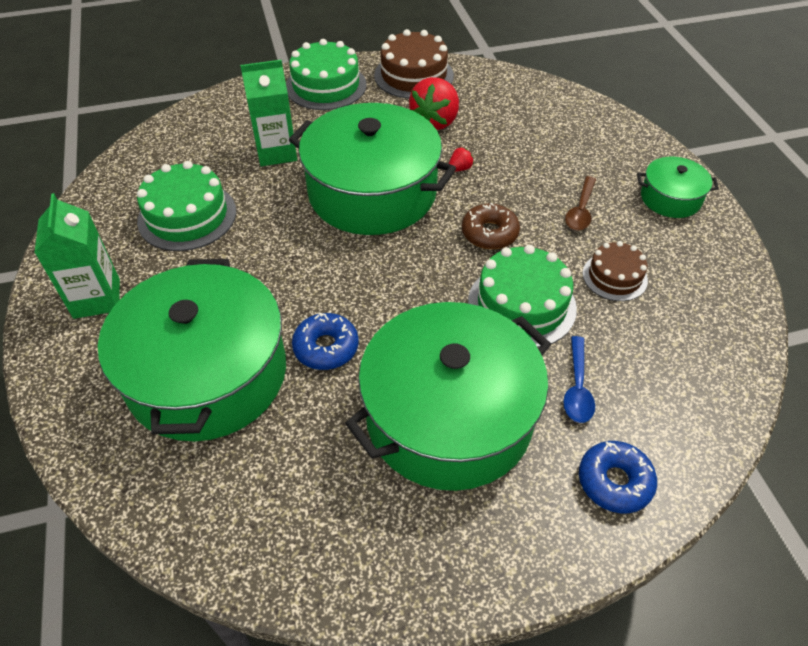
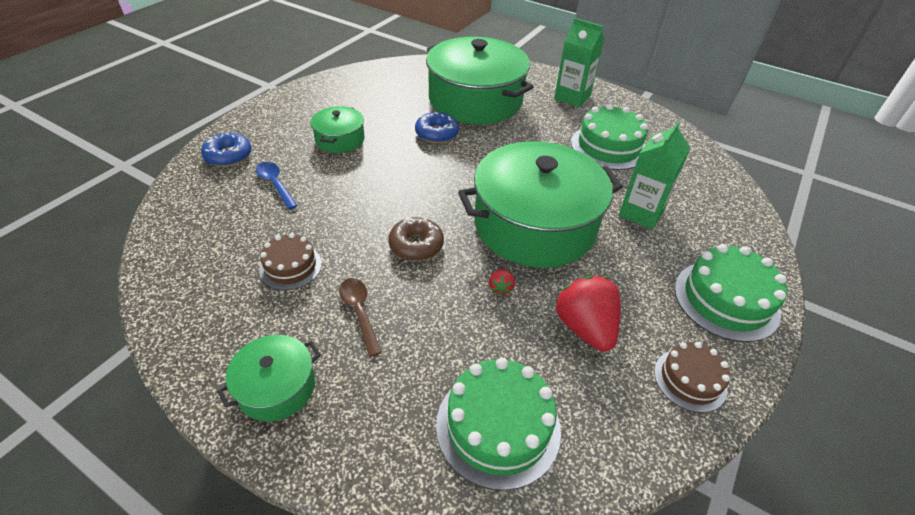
camera: 135 degrees right, 5 degrees down
(413, 75) = (690, 380): brown cake -> brown cake, size x0.61
(449, 416) = (340, 139): green pot -> green pot, size x0.47
(521, 305) = (347, 209): green cake -> green cake (498, 426)

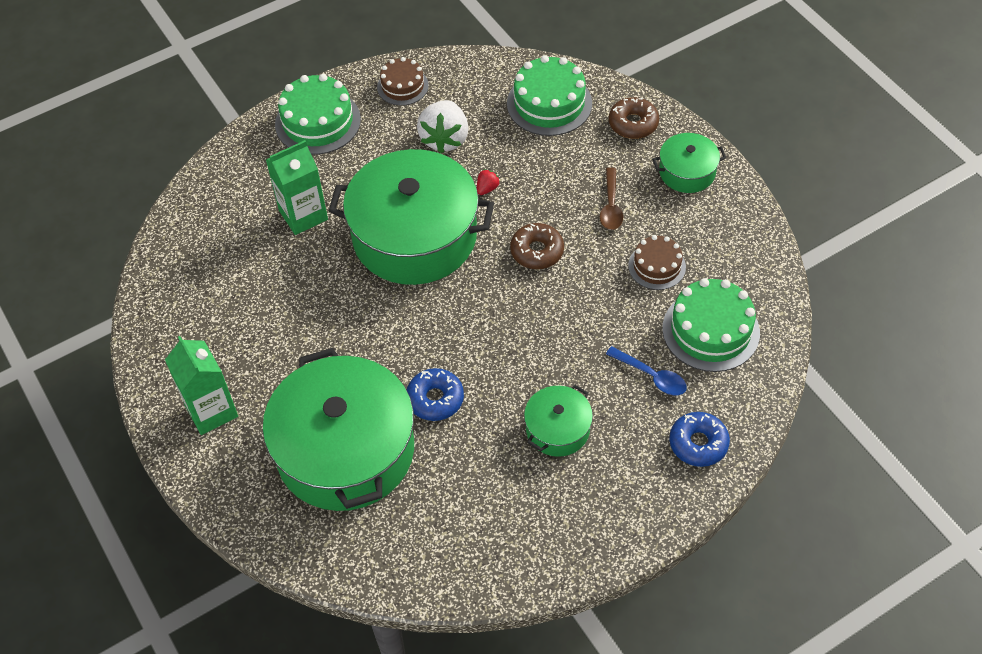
camera: 150 degrees left, 10 degrees up
(275, 184) = (651, 376): blue spoon -> blue spoon turned 45 degrees counterclockwise
(370, 437) = (633, 124): none -> brown donut
(585, 327) = (445, 139): red strawberry -> white strawberry
(609, 147) = (251, 307): green cake -> green cake (710, 330)

